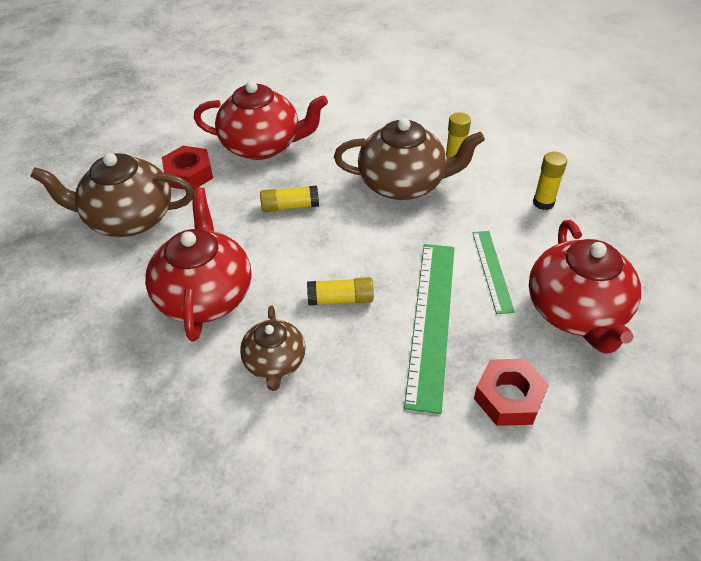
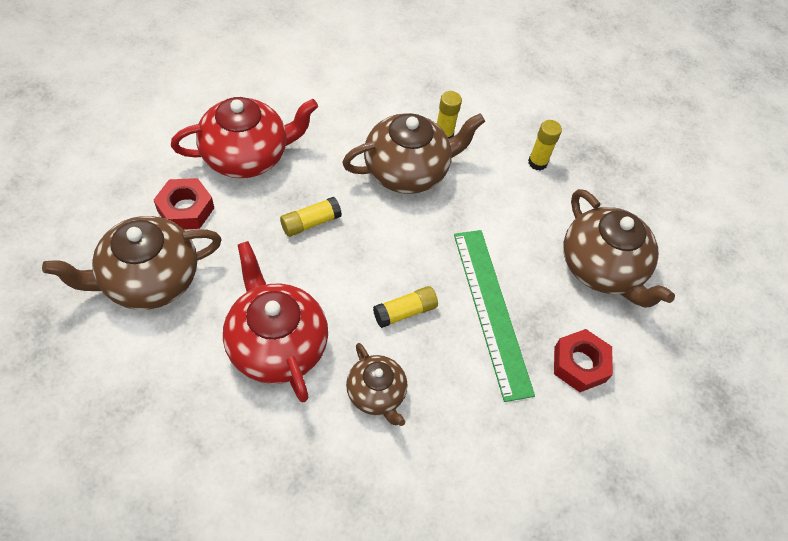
camera: 30 degrees left, 10 degrees up
(492, 270) = (521, 245): green ruler -> none
(576, 312) = (601, 268): red teapot -> brown teapot

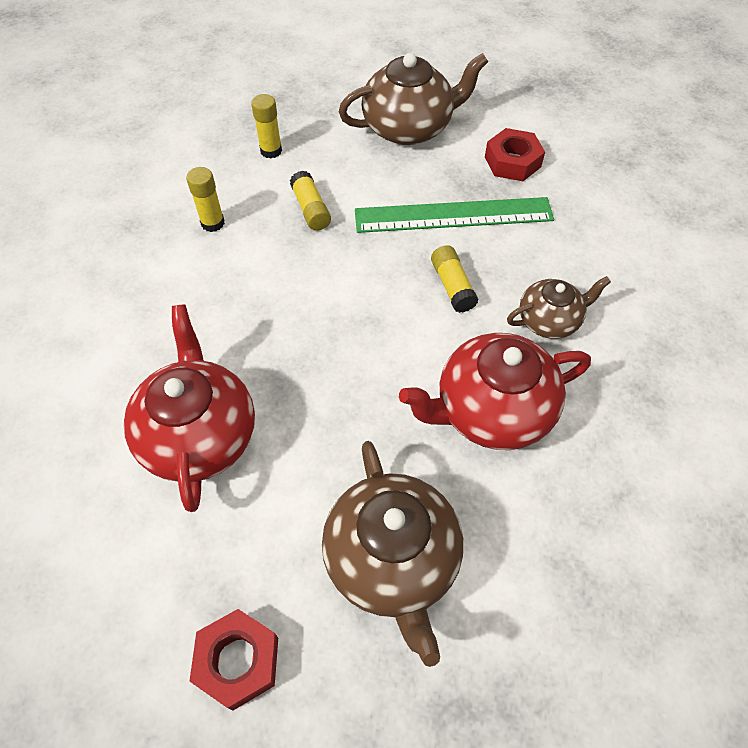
camera: 75 degrees left, 0 degrees up
(185, 209) = (279, 514): red nut -> red nut (238, 661)
(310, 223) = (323, 366): yellow glue stick -> yellow glue stick (311, 209)
(407, 171) = (260, 263): brown teapot -> none

